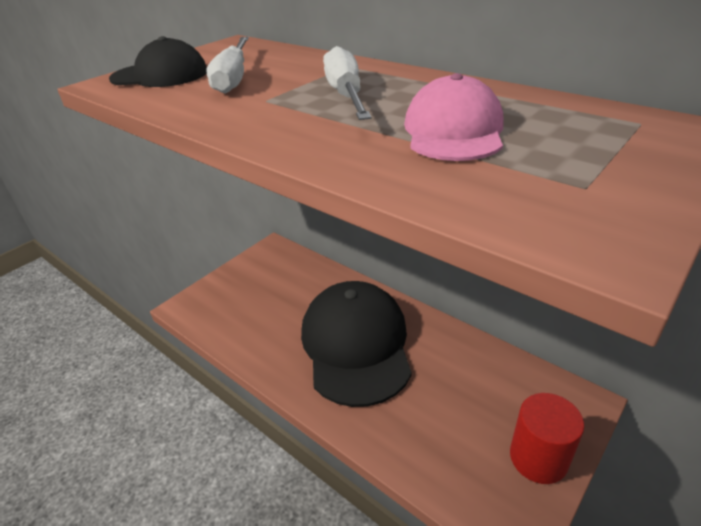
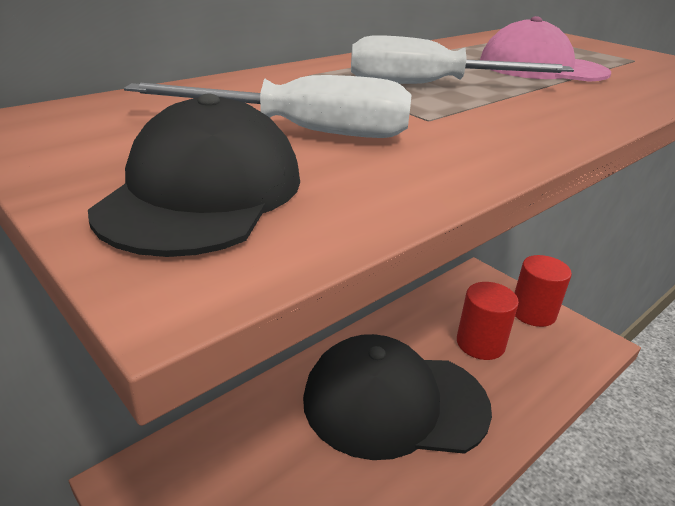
camera: 85 degrees left, 5 degrees down
(454, 402) = (480, 343): none -> red cylinder

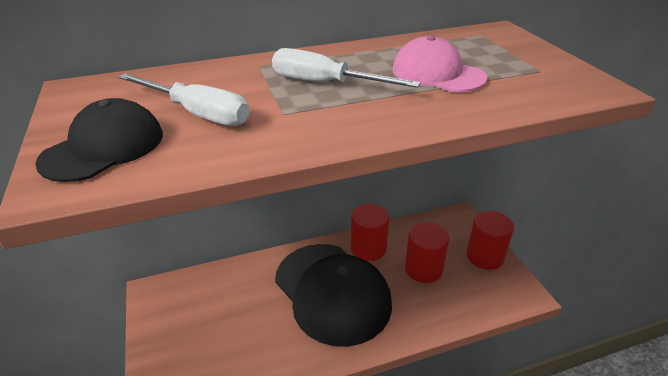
camera: 25 degrees right, 5 degrees up
(394, 402) = (332, 292): black cap -> black cap turned 150 degrees counterclockwise
(402, 335) = (368, 248): none -> red cylinder

